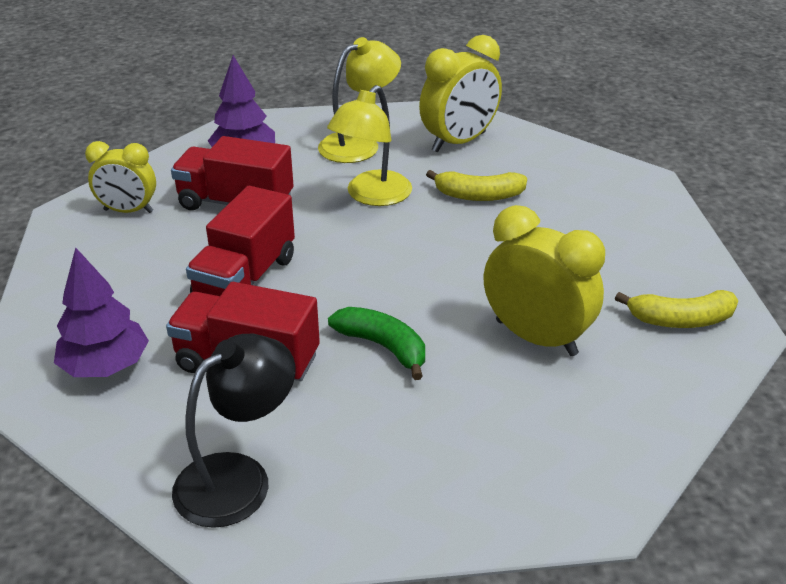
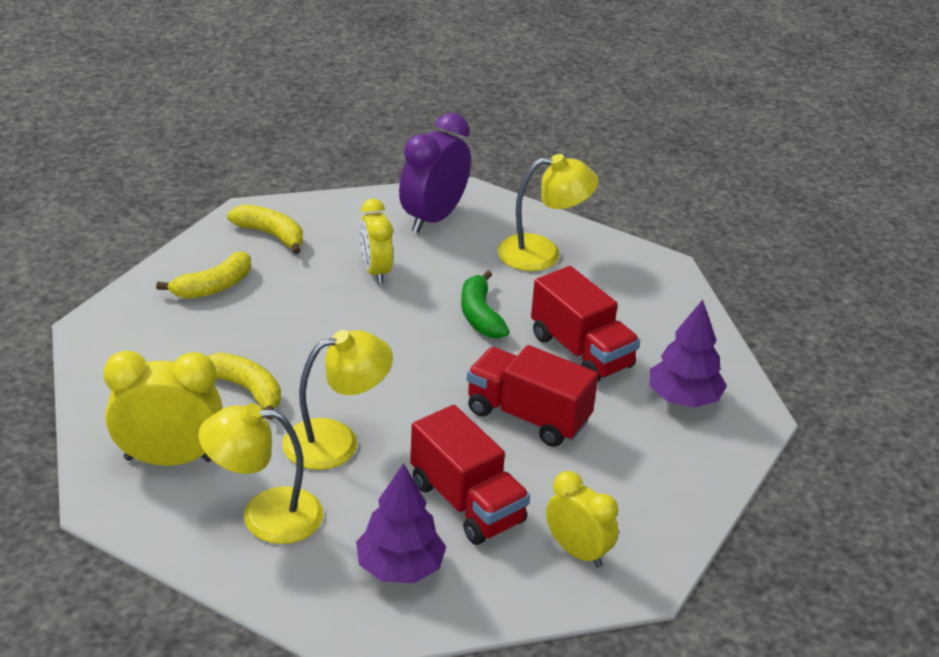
camera: 145 degrees left, 0 degrees up
(238, 477) = (639, 292): black lamp -> none
(246, 278) = (527, 416): red truck -> red truck turned 120 degrees counterclockwise
(403, 468) = (542, 253): none -> yellow lamp
(536, 338) = (375, 271): yellow clock -> yellow clock, size x0.65
(577, 442) = (433, 218): none -> purple clock
(631, 248) = (213, 287): none -> yellow banana

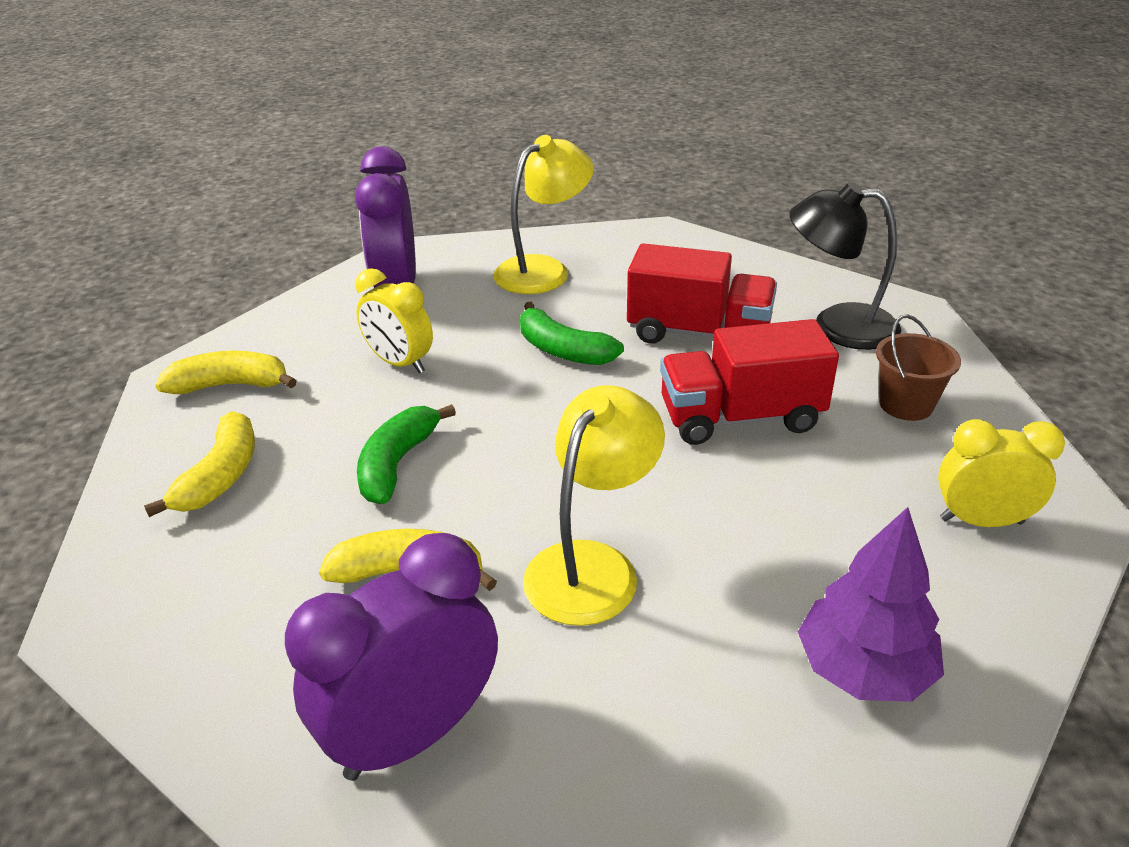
camera: 35 degrees left, 0 degrees up
(169, 459) = (413, 735): yellow clock -> purple clock
(265, 515) = (632, 721): yellow lamp -> none
(305, 331) = (397, 464): none -> green banana
(467, 503) = (816, 542): red truck -> none
(643, 469) = (906, 404): none -> brown bucket
(683, 398) = (837, 325): purple tree -> black lamp

